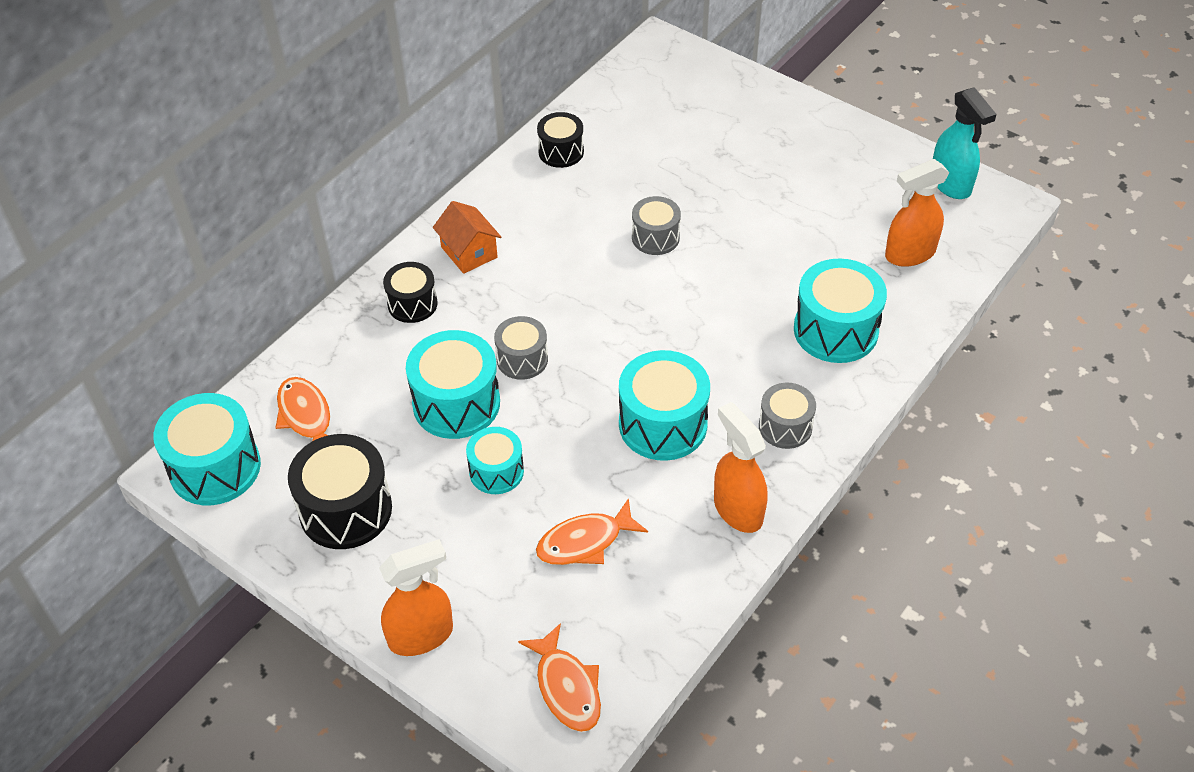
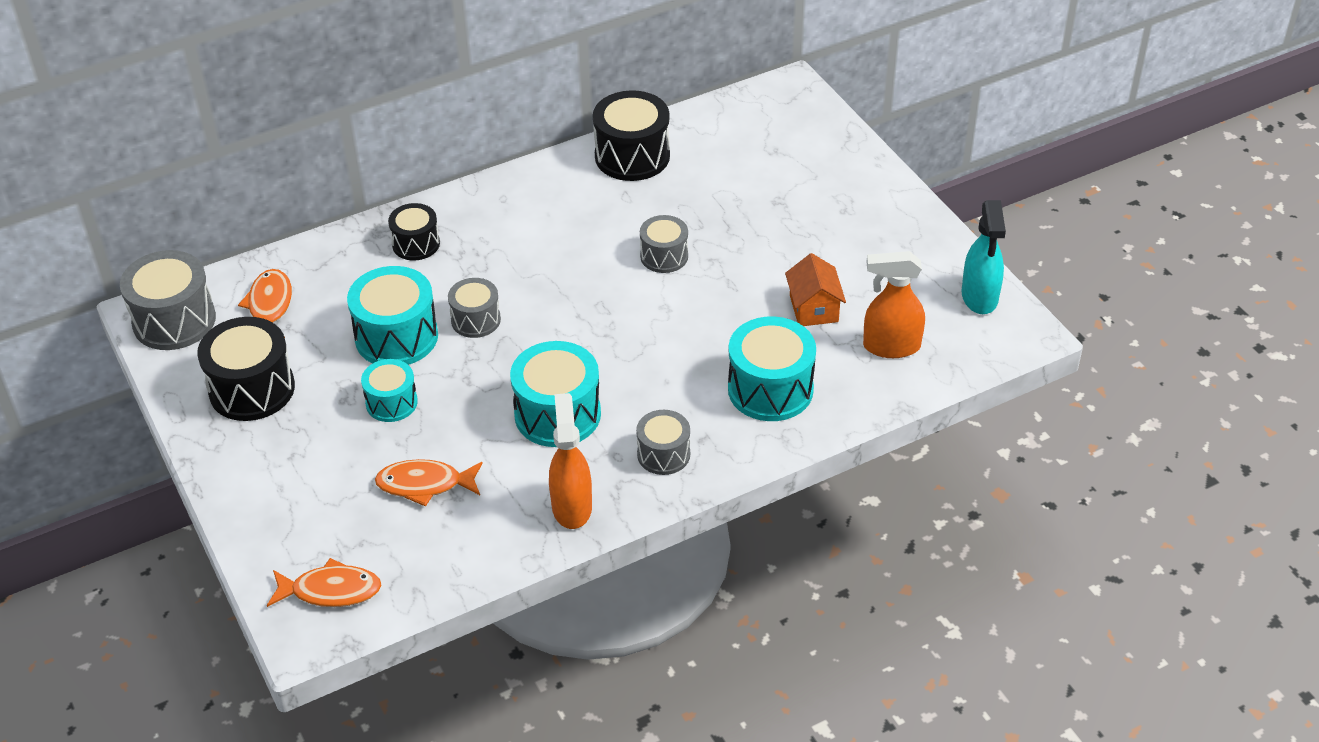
camera: 25 degrees right, 5 degrees down
(215, 467) = (174, 320): turquoise drum -> grey drum
(421, 635) = (245, 507): orange spray bottle -> none
(469, 252) = (492, 217): orange house -> orange house (814, 308)
(561, 152) = (632, 156): black drum -> black drum, size x1.66
(567, 687) = (331, 590): orange fish -> orange fish turned 90 degrees counterclockwise

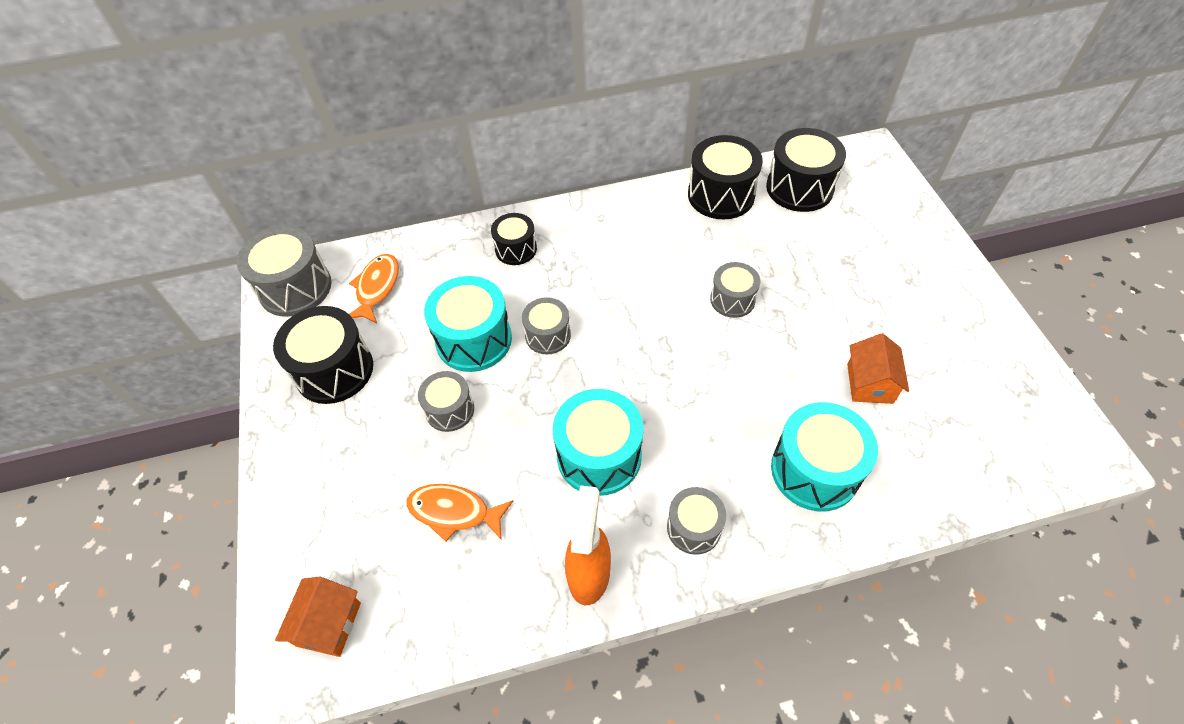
camera: 15 degrees right, 10 degrees up
(331, 590) = (329, 624): orange fish -> orange house
(391, 402) = (450, 410): turquoise drum -> grey drum
(717, 136) = (799, 188): none -> black drum
(891, 346) = (945, 443): orange spray bottle -> none
(979, 297) = (1043, 402): turquoise spray bottle -> none

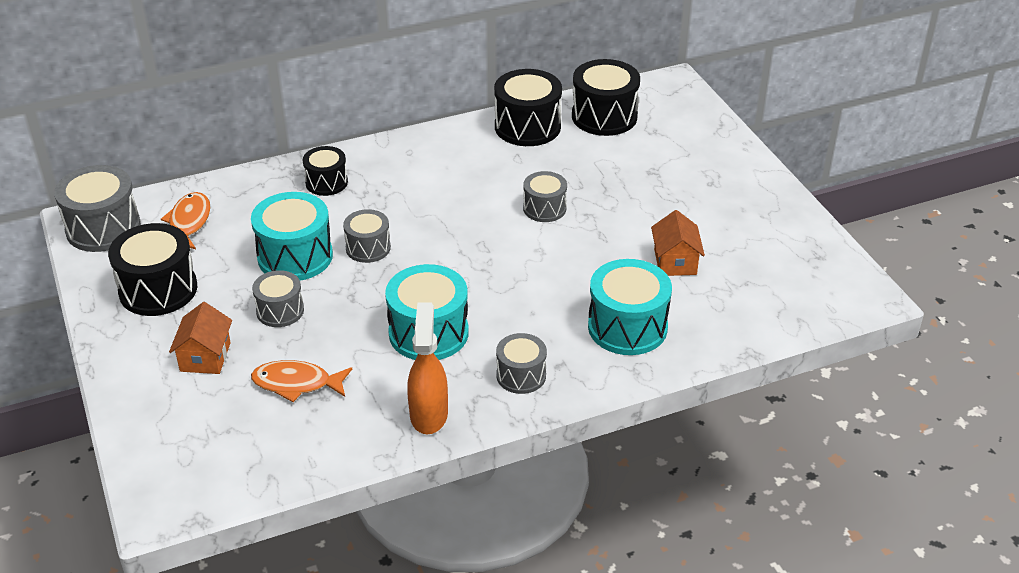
camera: 10 degrees left, 15 degrees down
(329, 624) = (192, 470): orange house -> orange house (205, 357)

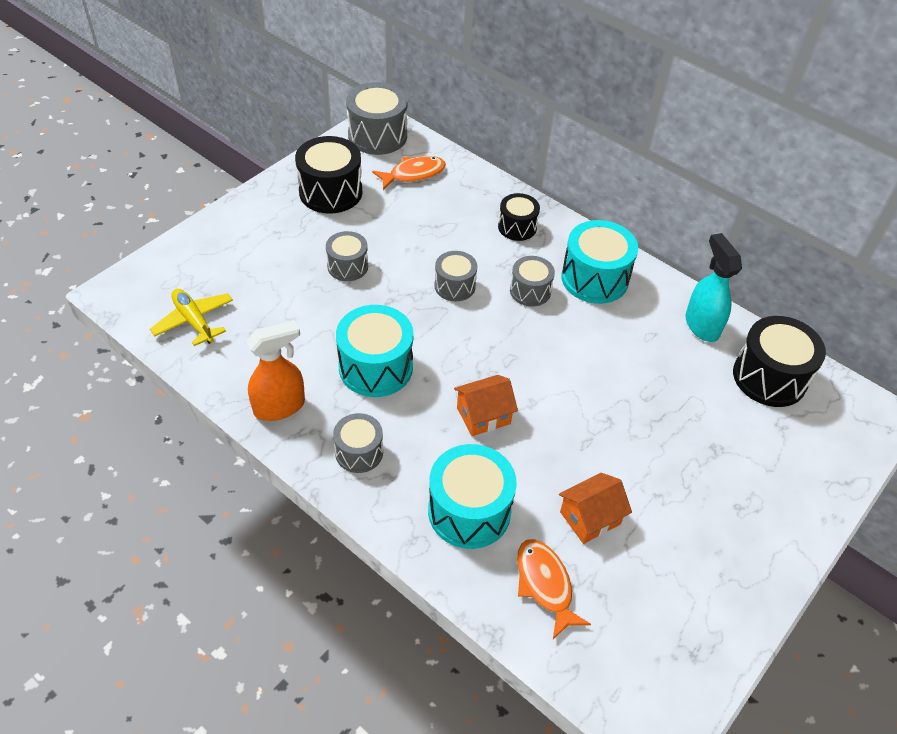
camera: 60 degrees right, 10 degrees up
(205, 357) = (274, 248): orange house -> orange house (483, 415)
(261, 450) = (194, 321): none -> yellow plane
(295, 256) = (415, 247): turquoise drum -> turquoise drum (594, 278)
(296, 383) = (273, 310): orange fish -> orange fish (545, 584)
(527, 127) = (701, 325): black drum -> turquoise spray bottle
(544, 208) = (593, 383): grey drum -> grey drum (530, 291)

